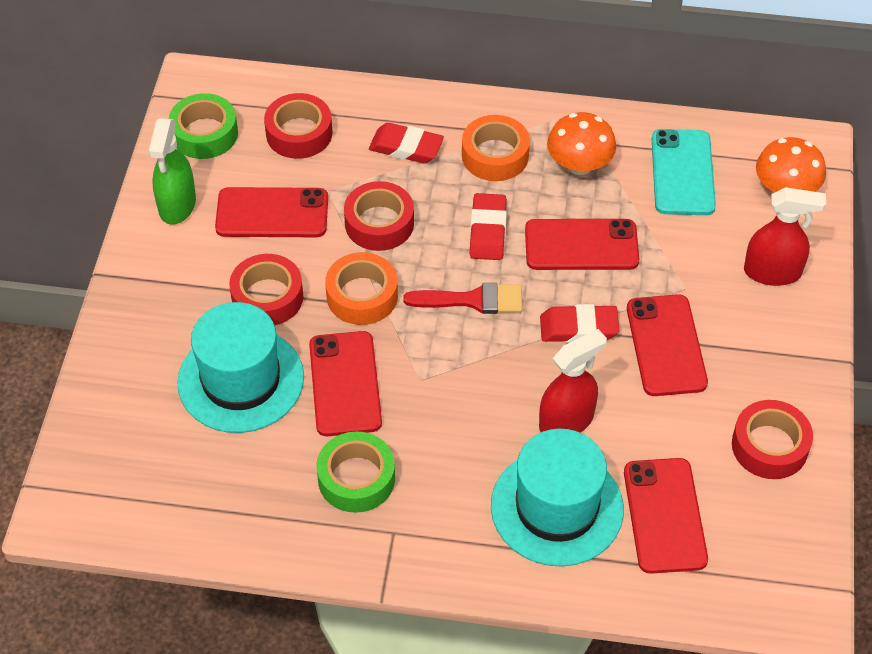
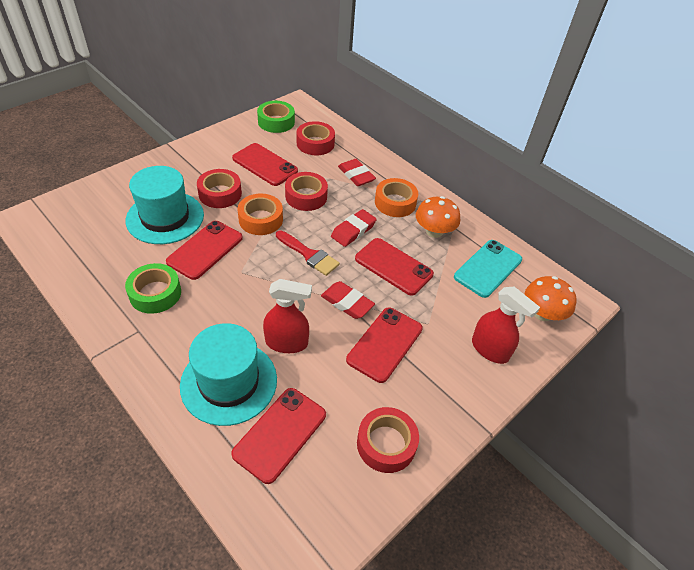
camera: 35 degrees right, 5 degrees down
(177, 205) = (231, 139): green spray bottle -> none

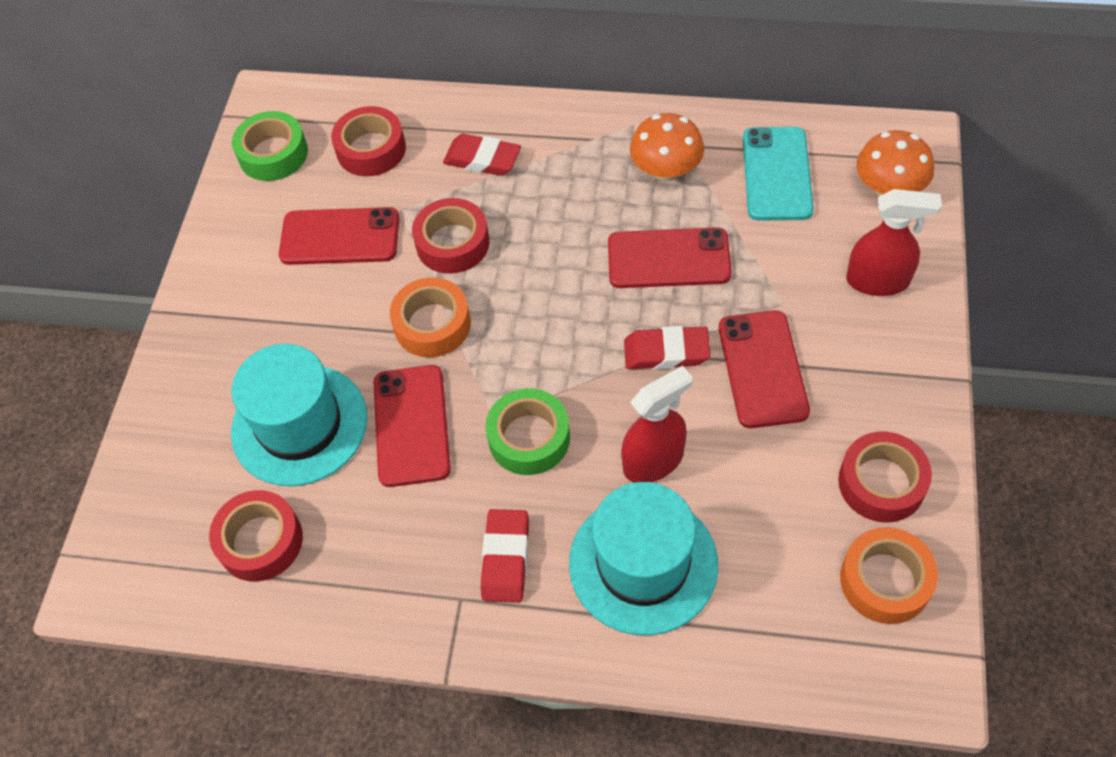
camera: 30 degrees left, 10 degrees up
(155, 293) = (421, 535): green tape -> green tape (529, 438)
(220, 194) = (331, 330): red tape -> red tape (260, 541)
(280, 434) = (765, 570): red phone -> none
(309, 255) = (551, 325): red brush -> none
(353, 231) = (568, 247): red eraser -> red eraser (505, 558)
(395, 203) = (576, 164): orange tape -> orange tape (885, 581)

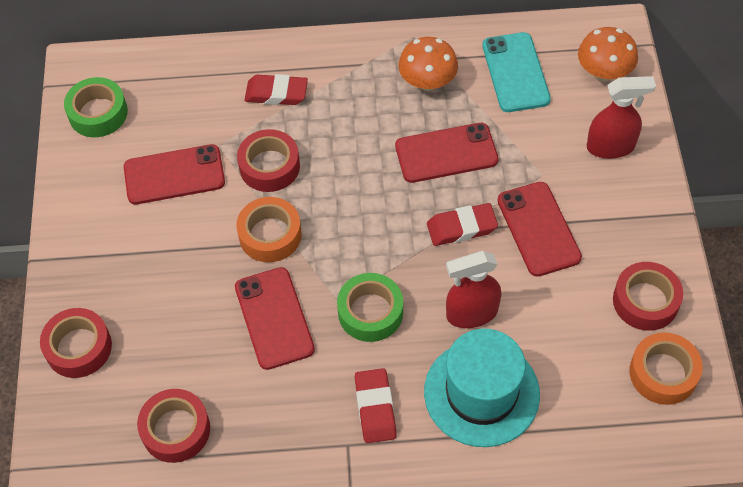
camera: 15 degrees left, 0 degrees up
(299, 424) = (182, 333): turquoise hat -> none
(371, 149) = (181, 97): red tape -> red tape (78, 347)
(653, 460) = (471, 313): red spray bottle -> red spray bottle turned 150 degrees counterclockwise

